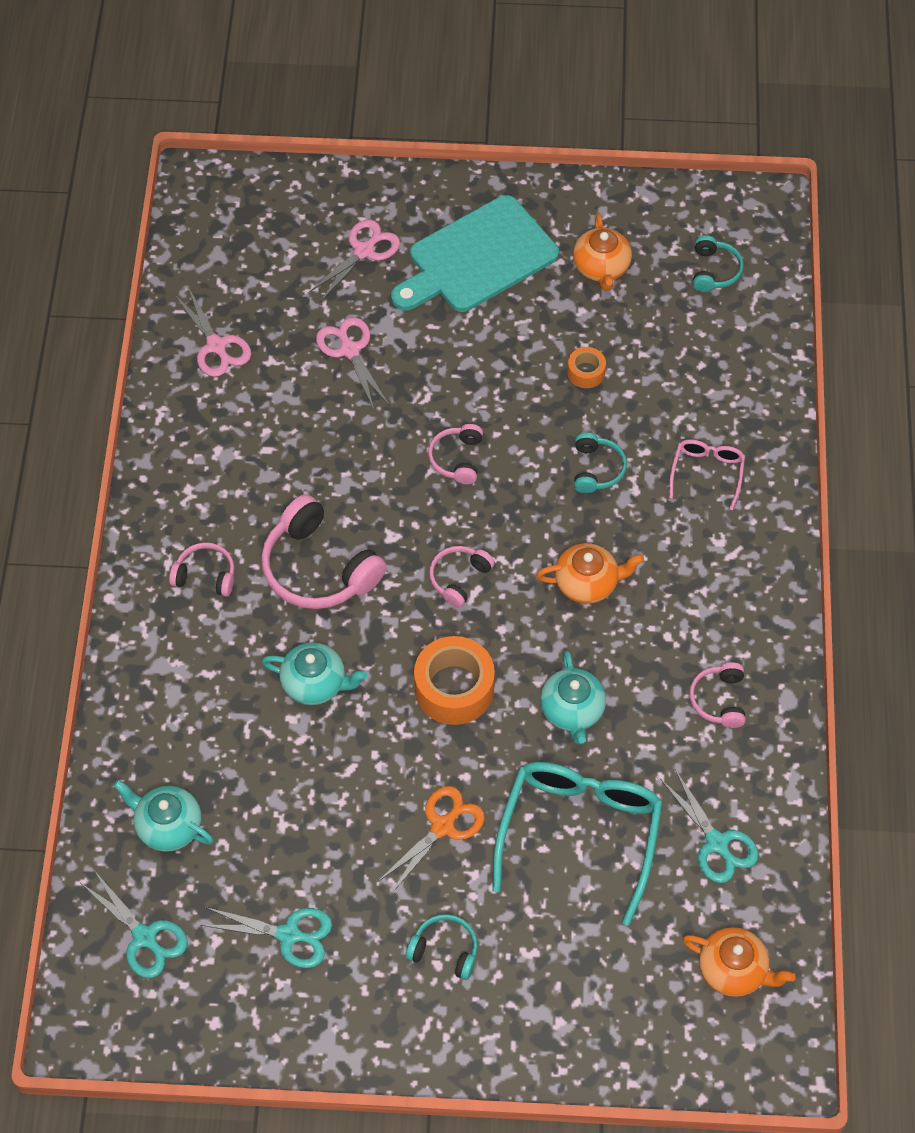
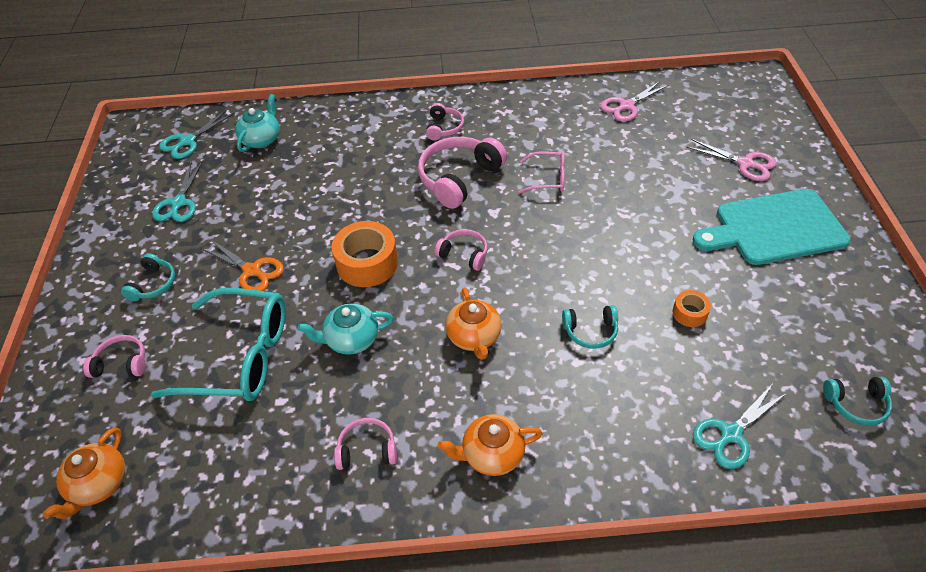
camera: 85 degrees right, 10 degrees down
(315, 683) = (366, 189): turquoise teapot -> none
(349, 350) = (650, 168): pink scissors -> none
(457, 459) = (573, 240): pink headphones -> pink headphones (121, 363)
(477, 258) = (774, 228): turquoise cutting board -> turquoise cutting board turned 60 degrees counterclockwise
(601, 267) = (810, 312): orange teapot -> orange teapot (491, 454)
(707, 473) = (612, 418): pink glasses -> pink glasses (548, 178)
(717, 843) = (222, 460): turquoise scissors -> turquoise scissors (730, 434)

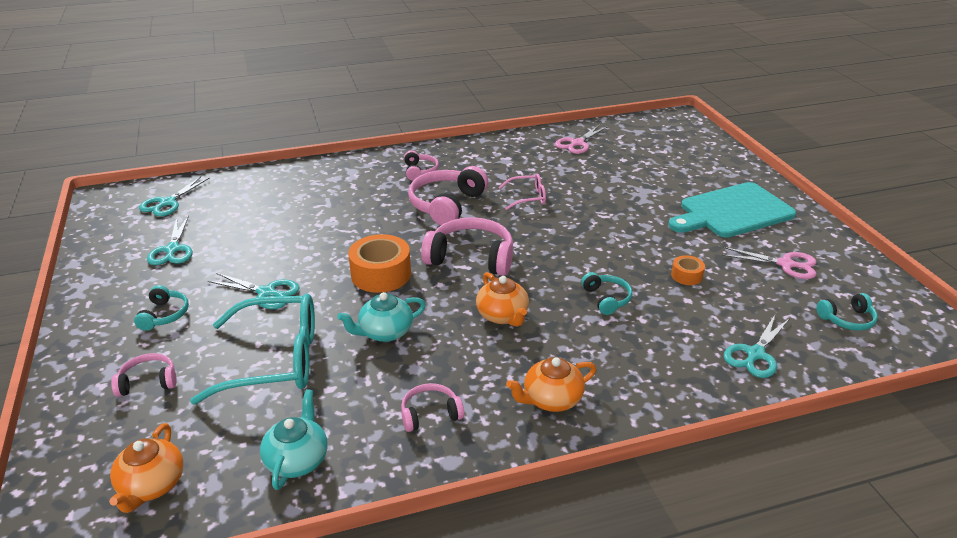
camera: 15 degrees left, 15 degrees down
(252, 271) = (266, 293): orange scissors -> turquoise scissors
(261, 139) = (244, 194): turquoise teapot -> turquoise teapot (297, 459)
(464, 254) = (471, 257): pink headphones -> pink headphones, size x1.86
(590, 331) = (606, 299): turquoise headphones -> turquoise headphones turned 90 degrees counterclockwise
(745, 163) = (691, 172): pink scissors -> pink scissors (786, 264)

